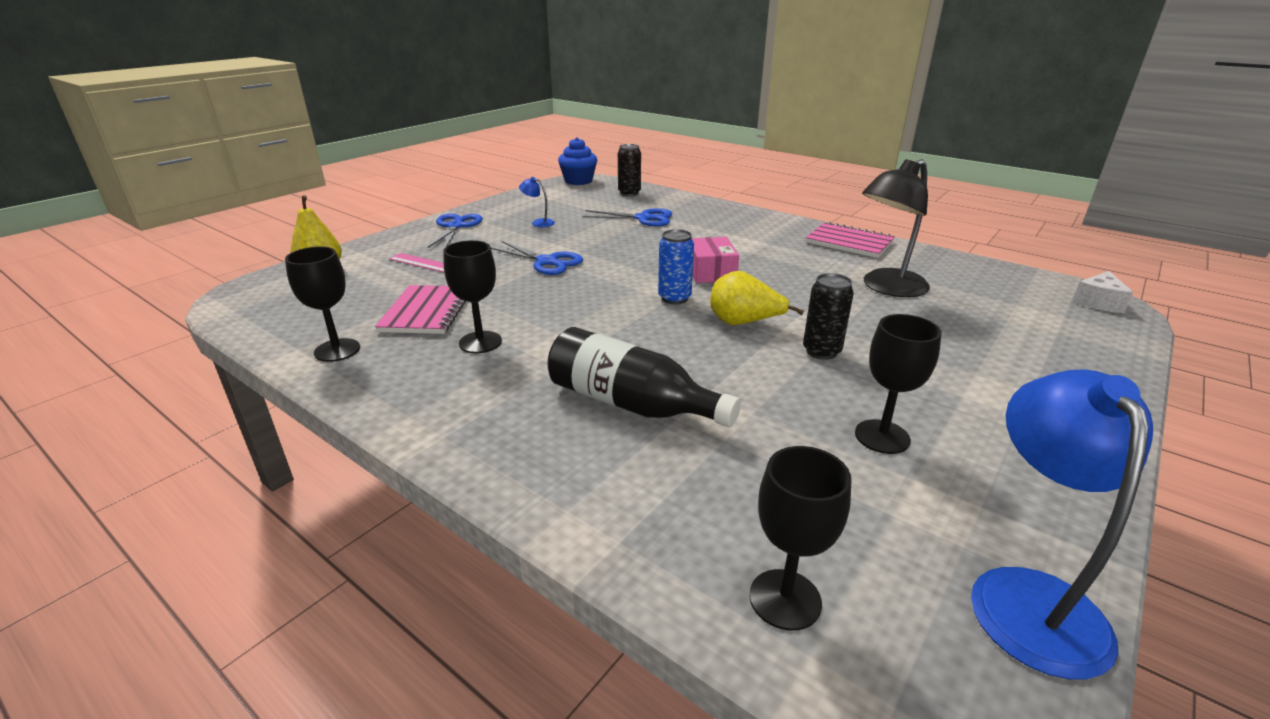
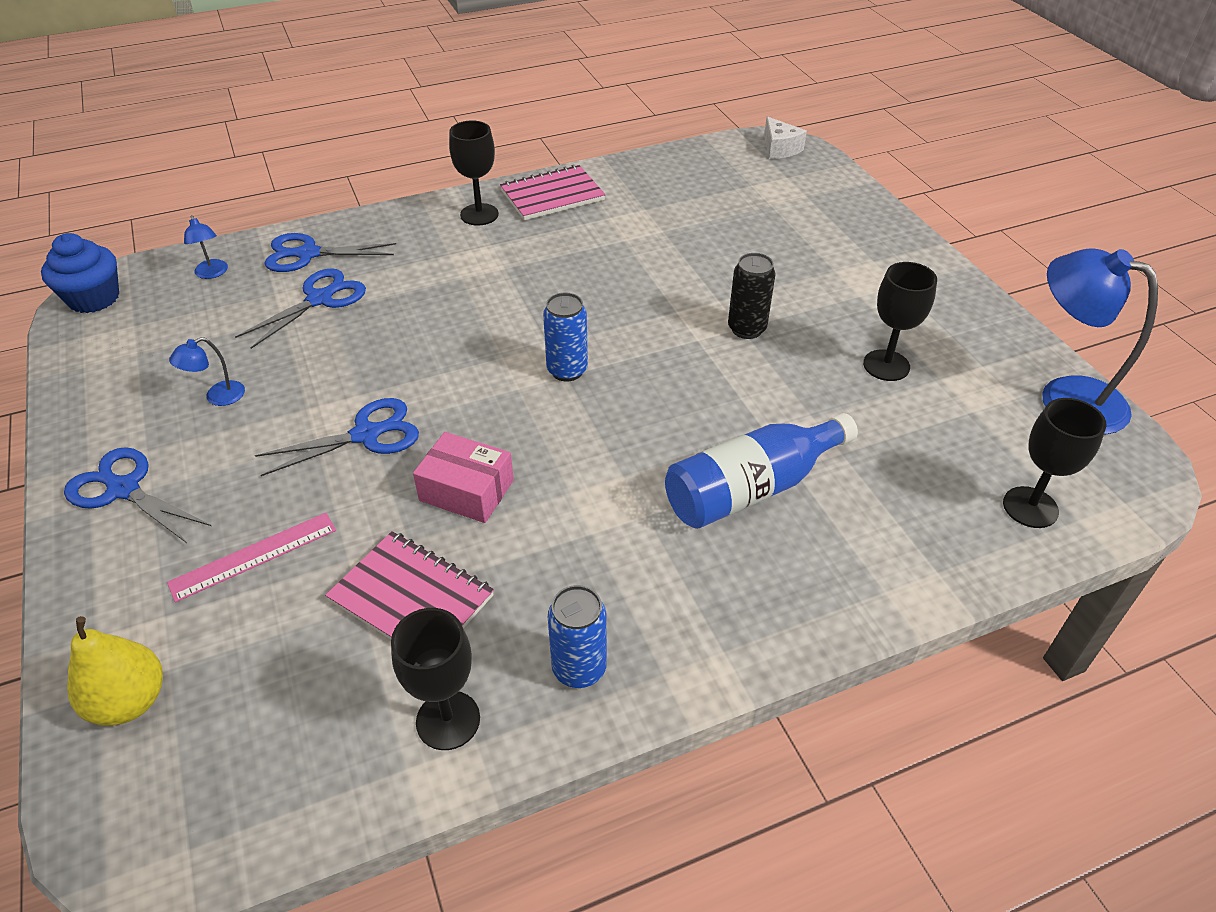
camera: 60 degrees left, 15 degrees up
(397, 381) = (579, 669): none -> blue can
(480, 342) = (540, 566): black goblet -> black goblet (479, 214)
(629, 193) = (212, 273): black can -> blue lamp
(631, 403) = (751, 488): black bottle -> blue bottle
(676, 205) = (307, 254): none -> blue scissors
(711, 272) = (529, 317): pink box -> pink box (466, 490)
(744, 323) = (659, 348): yellow pear -> none
(886, 288) = (666, 230): black lamp -> none

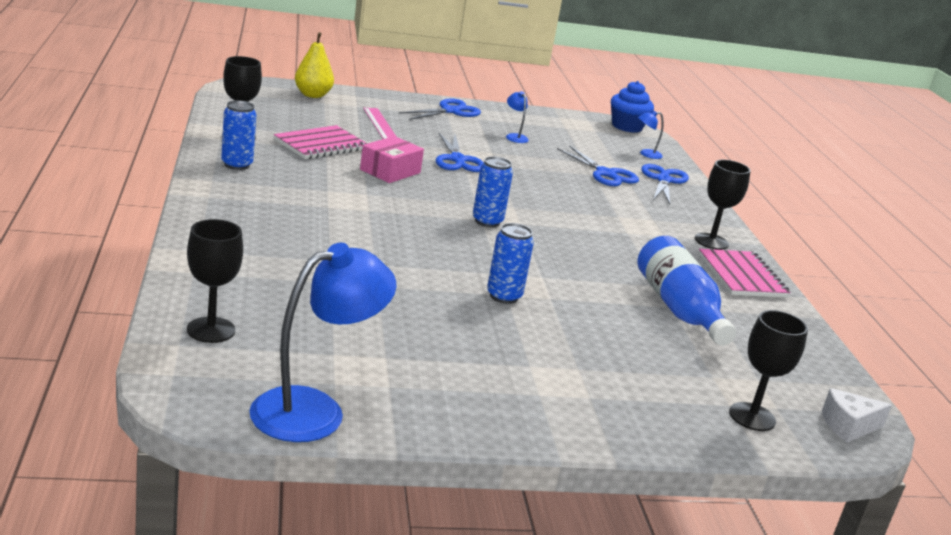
camera: 100 degrees right, 20 degrees down
(746, 329) = (504, 296): black can -> blue can
(751, 488) = (323, 241): blue bottle -> blue bottle (679, 309)
(886, 365) = (419, 338): black goblet -> black goblet (752, 417)

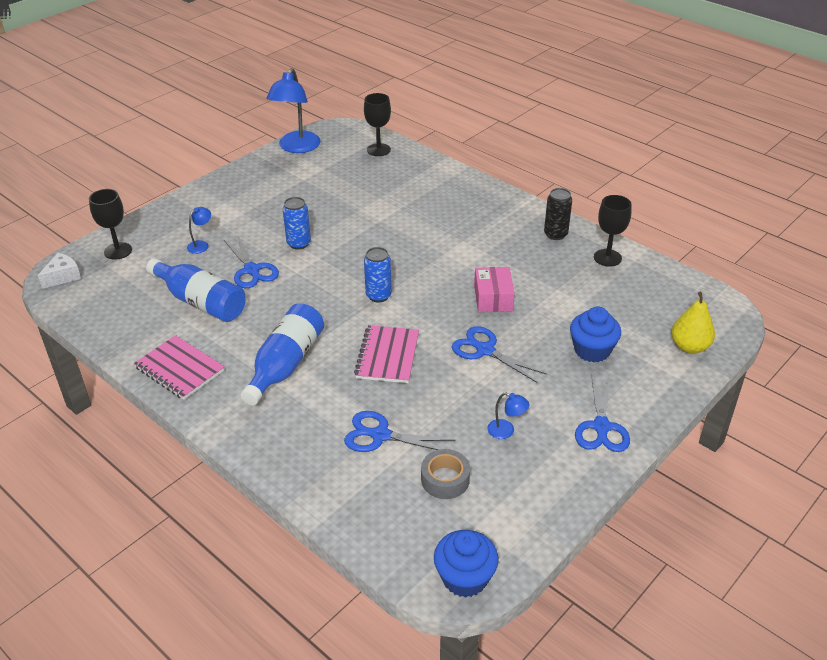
camera: 145 degrees right, 15 degrees up
(237, 165) = (555, 234): blue can -> black can
(321, 145) = (566, 289): pink notebook -> pink notebook (387, 356)
(380, 124) = (592, 350): pink ruler -> blue cupcake
(588, 146) = (445, 479): none -> grey tape
(636, 231) = (286, 364): none -> blue bottle
(646, 154) = (388, 519): blue lamp -> blue lamp (201, 245)
(663, 180) = (330, 473): blue scissors -> blue scissors (252, 270)
(711, 241) = (226, 398): black goblet -> none

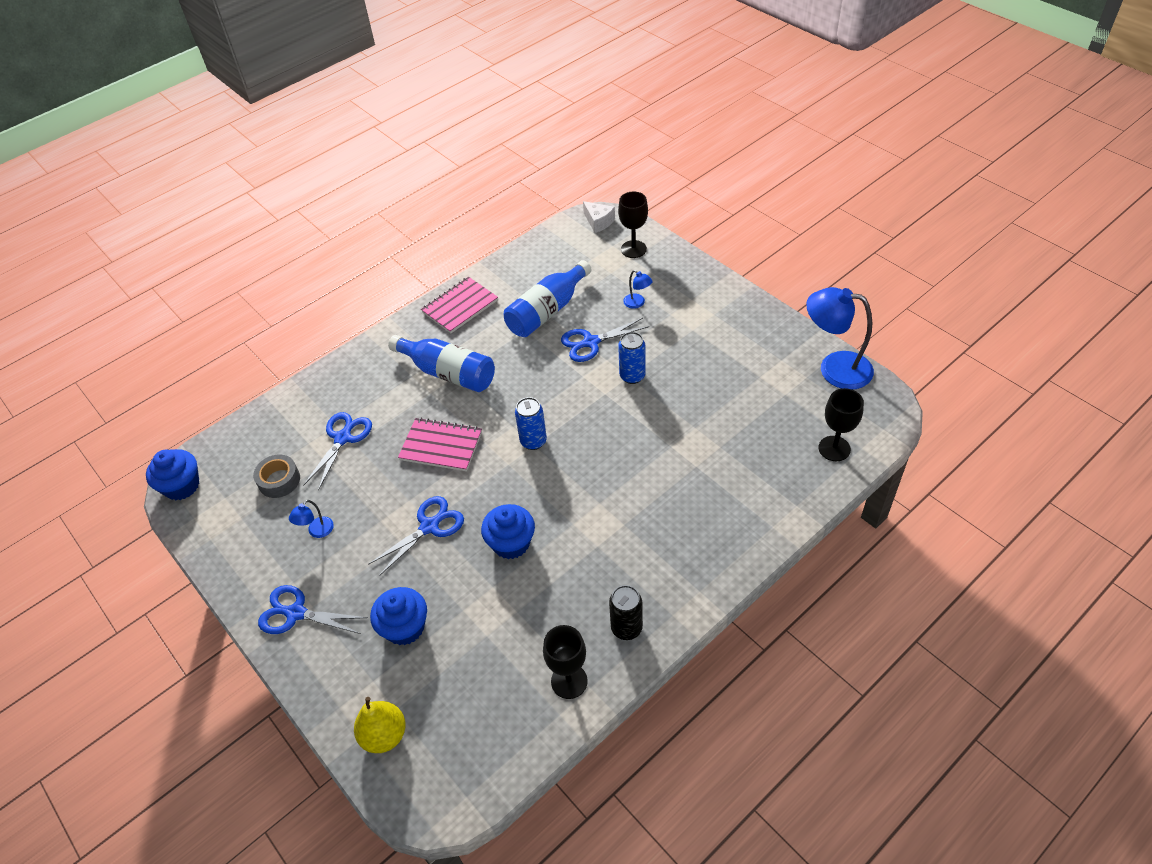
camera: 100 degrees right, 10 degrees up
(493, 298) = (511, 543): pink box -> blue cupcake

